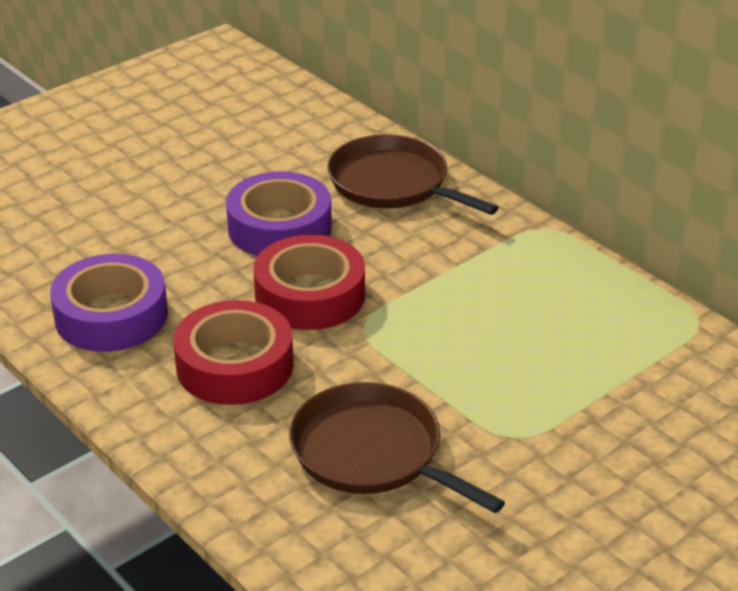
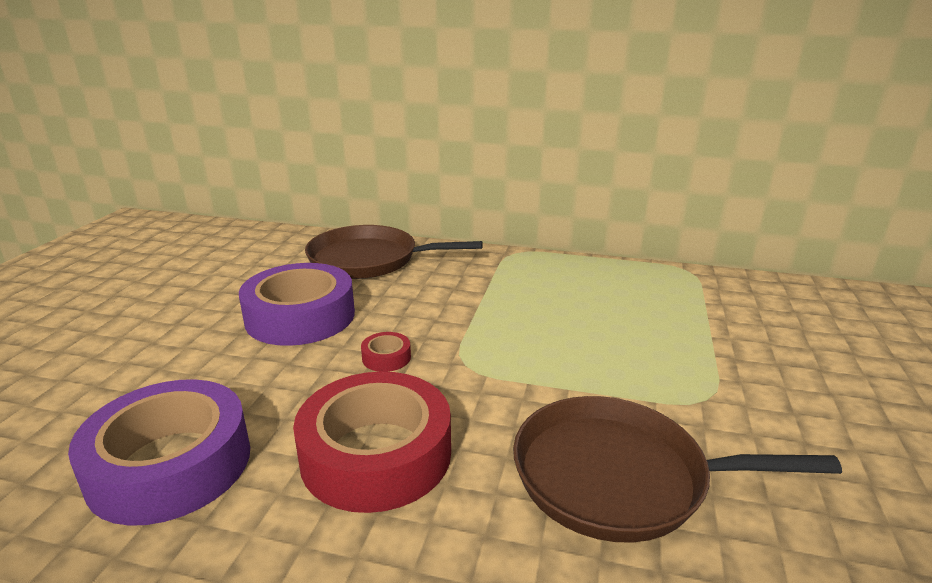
camera: 35 degrees left, 10 degrees down
(310, 295) = (386, 357): red tape -> red tape, size x0.41

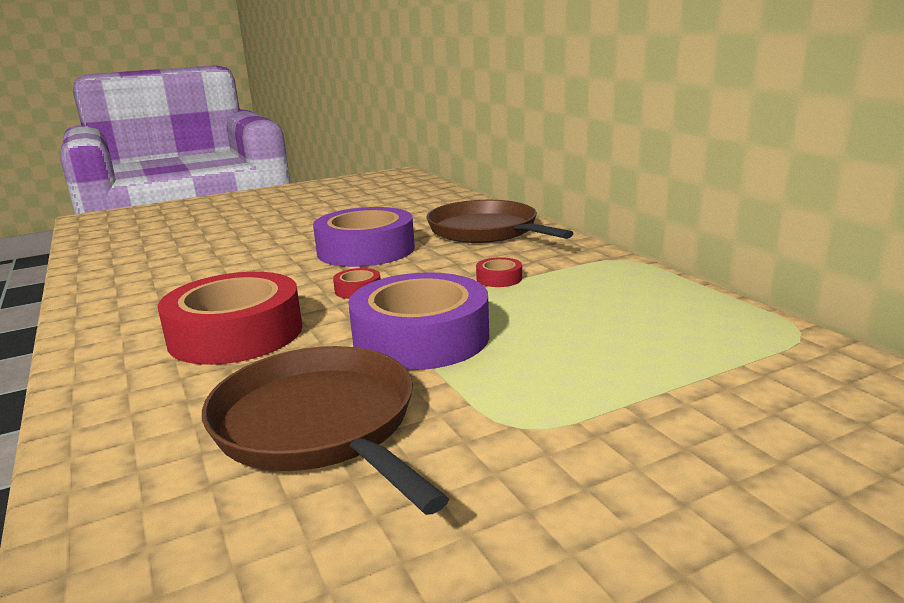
camera: 50 degrees right, 5 degrees down
(170, 464) = (162, 293): purple tape -> purple tape (421, 337)
(472, 300) = (499, 278): none -> red tape

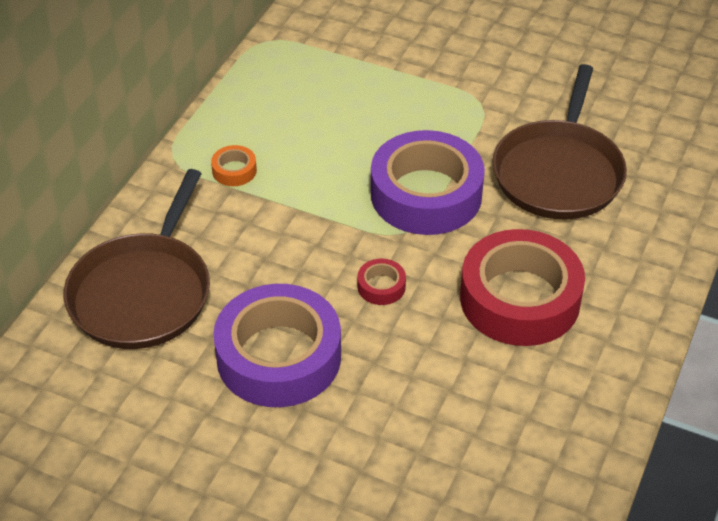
camera: 130 degrees left, 25 degrees up
(499, 278) = (281, 211): red tape -> none
(576, 274) = (234, 170): none -> orange tape

